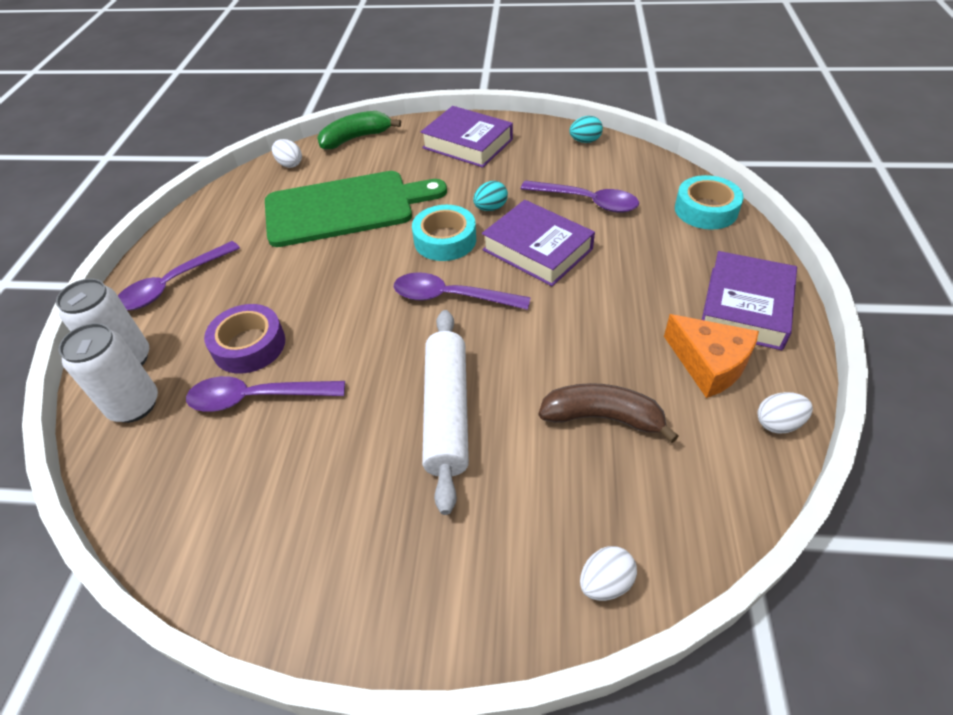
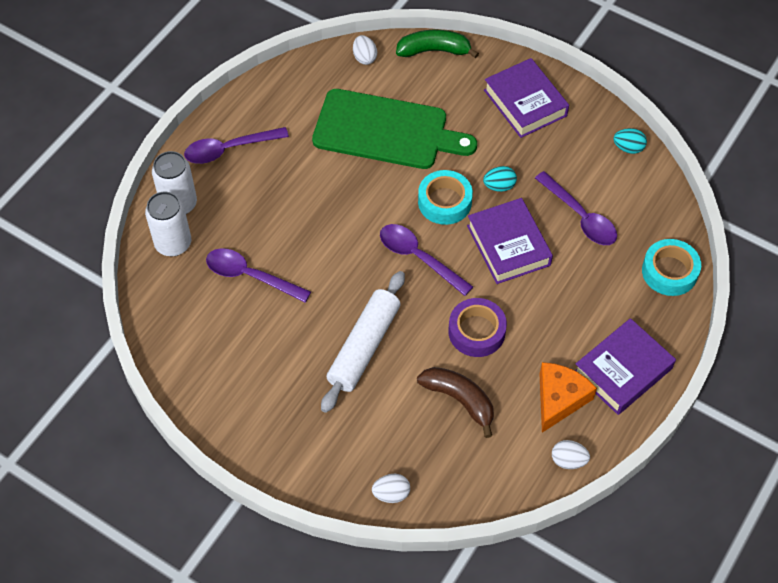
camera: 25 degrees right, 10 degrees up
(249, 345) = (261, 231): purple tape -> purple tape (476, 331)
(709, 364) = (559, 399): orange cheese -> orange cheese turned 135 degrees counterclockwise

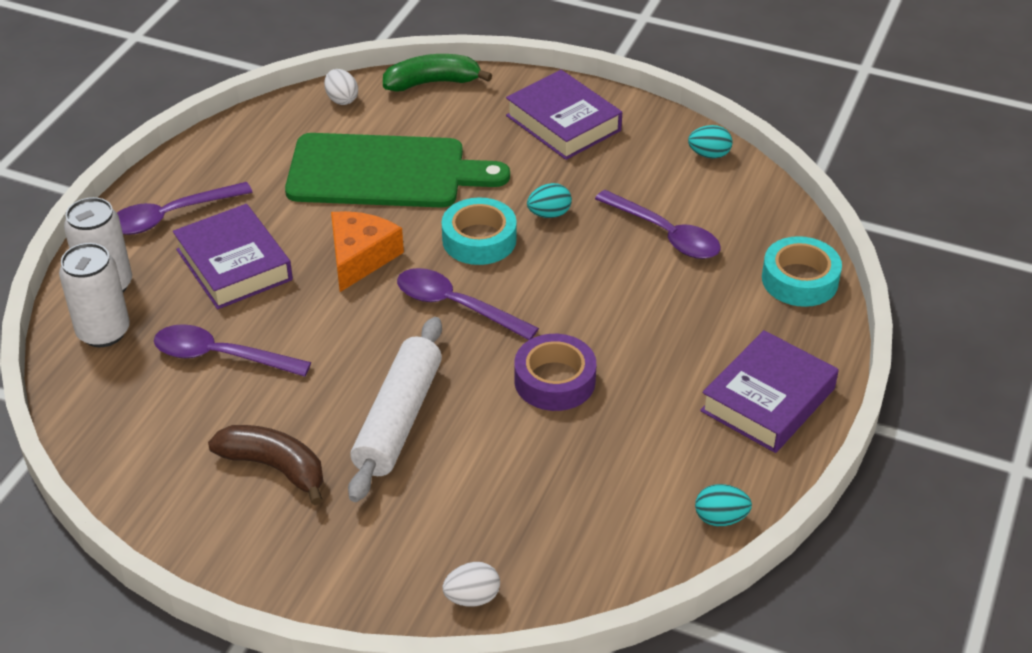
camera: 10 degrees left, 15 degrees down
(459, 400) = (548, 465): brown banana -> brown banana (275, 467)
(508, 245) = (576, 277): purple book -> purple book (234, 265)
(559, 399) = (689, 445): orange cheese -> orange cheese (360, 257)
(568, 460) = (720, 518): white egg -> turquoise egg

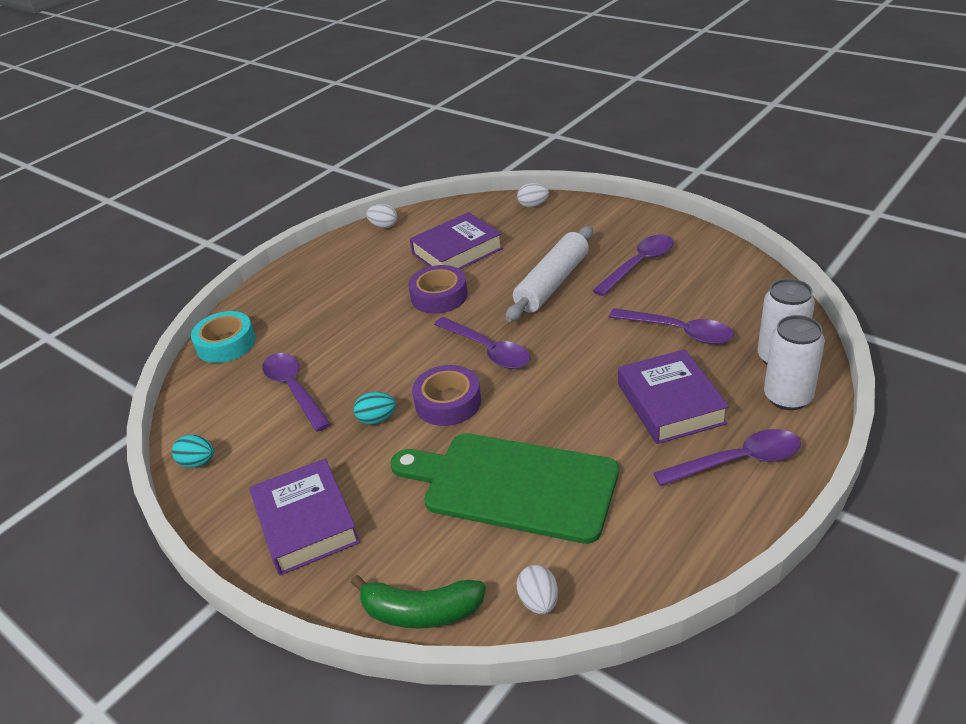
camera: 160 degrees left, 5 degrees down
(275, 467) = (639, 264): brown banana -> purple spoon
(360, 257) = (555, 398): orange cheese -> none
(479, 239) = (448, 402): turquoise tape -> purple tape
(720, 518) = (384, 226): turquoise egg -> white egg
(768, 400) = (312, 275): purple book -> purple book (457, 251)

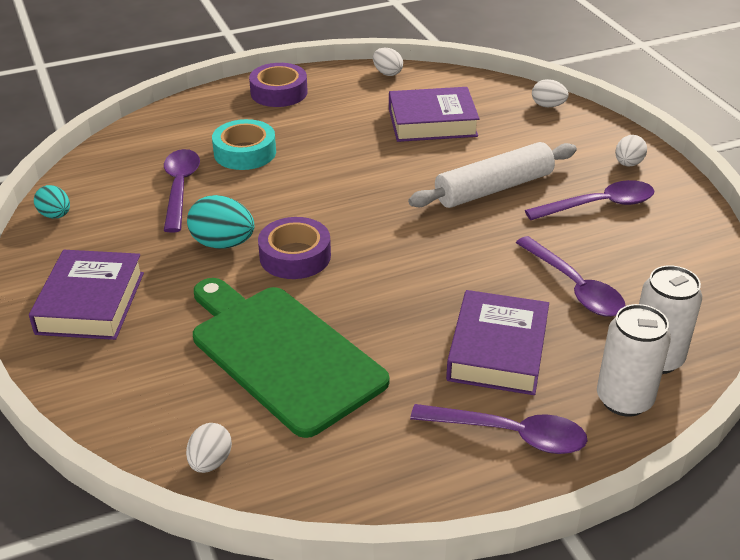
camera: 25 degrees right, 0 degrees up
(226, 344) = (162, 126): turquoise tape -> turquoise tape (245, 152)
(377, 419) = (223, 243): turquoise egg -> turquoise egg, size x1.58
(421, 612) = (110, 419): green banana -> none
(439, 296) = (376, 157): purple tape -> purple tape (279, 92)
(488, 350) = (374, 225): purple spoon -> none
(630, 226) = (628, 164): none -> white egg

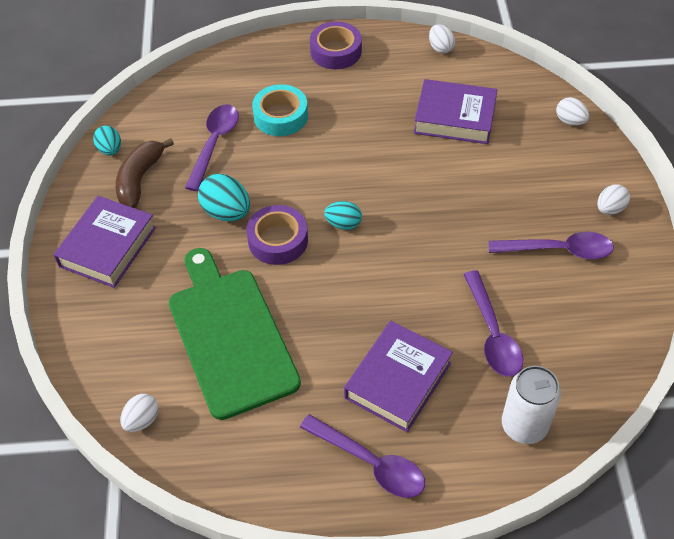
camera: 20 degrees right, 15 degrees up
(104, 234) = (140, 179): none -> brown banana
(362, 228) = (343, 224): none -> turquoise egg
(494, 188) = (474, 208): white rolling pin -> none
(624, 399) = (477, 458): white can -> none

